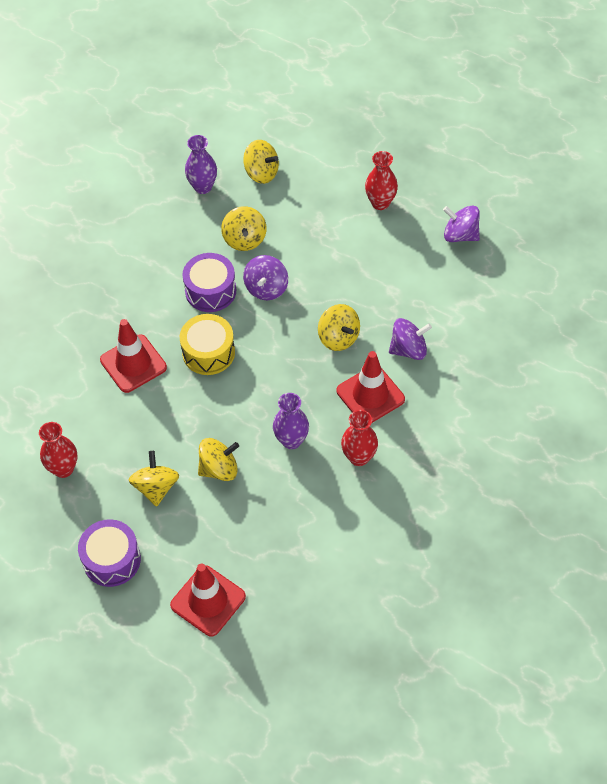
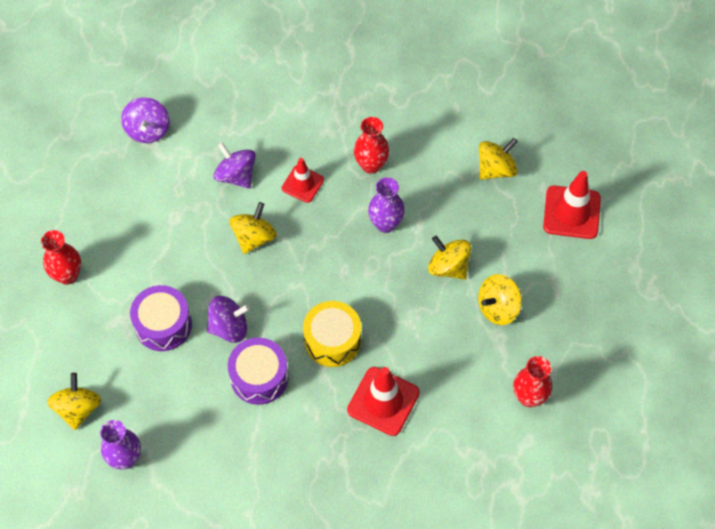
camera: 120 degrees left, 5 degrees up
(112, 560) = (586, 305): purple drum -> purple drum (163, 325)
(244, 239) = (177, 379): yellow spinning top -> yellow spinning top (496, 169)
(370, 395) = (302, 184): red traffic cone -> red traffic cone, size x0.63
(460, 235) = (77, 188): purple spinning top -> purple spinning top (148, 130)

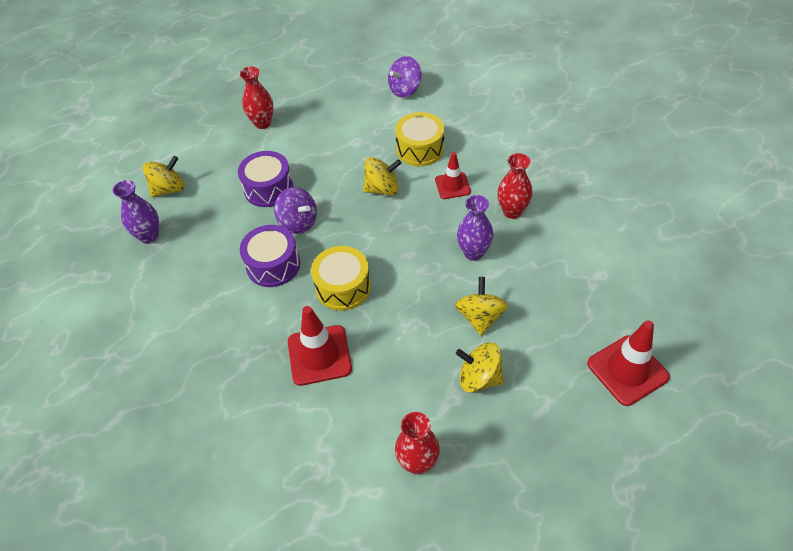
camera: 55 degrees right, 10 degrees down
(236, 175) = (420, 149): purple spinning top -> yellow drum
(496, 169) = (602, 288): yellow spinning top -> none

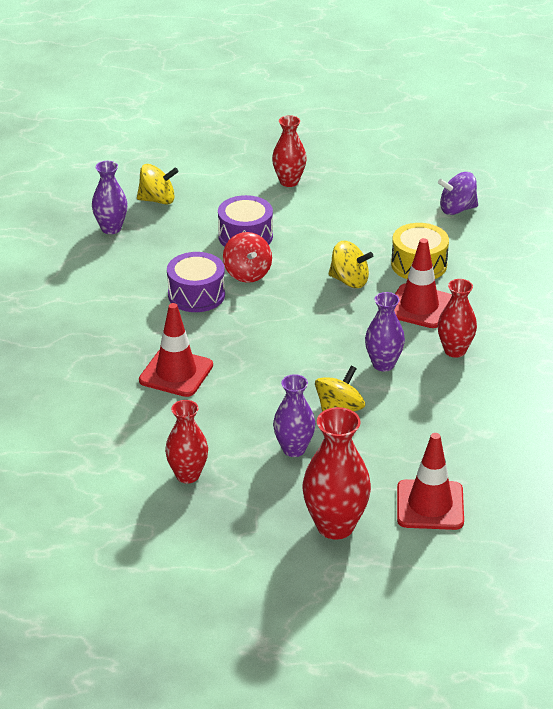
camera: 30 degrees right, 15 degrees down
(298, 222) = (247, 273): purple spinning top -> red spinning top
(343, 287) = (241, 337): yellow drum -> none
(452, 185) = (419, 306): red traffic cone -> red traffic cone, size x1.58
(479, 378) = (294, 449): yellow spinning top -> purple vase
(580, 439) = (335, 526): none -> red vase

